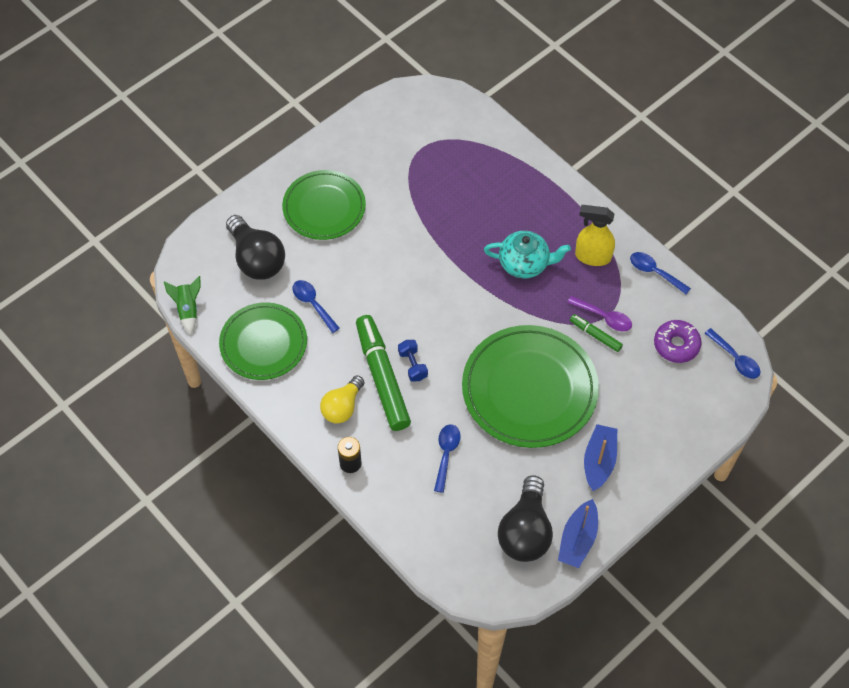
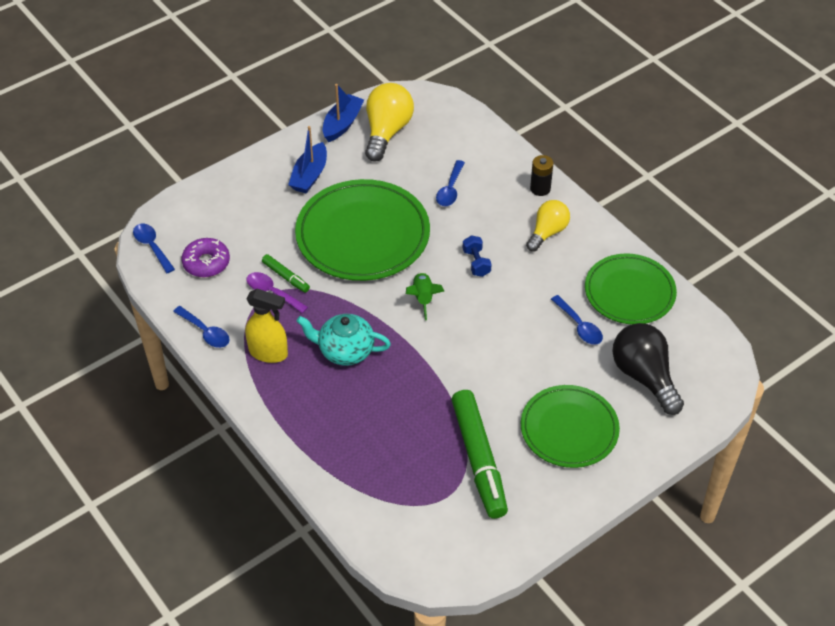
camera: 175 degrees left, 10 degrees down
(188, 309) = (714, 330): green rocket -> green rocket (423, 298)
(382, 377) = (507, 254): green marker -> green marker (479, 459)
(525, 531) = (387, 132): black light bulb -> yellow light bulb

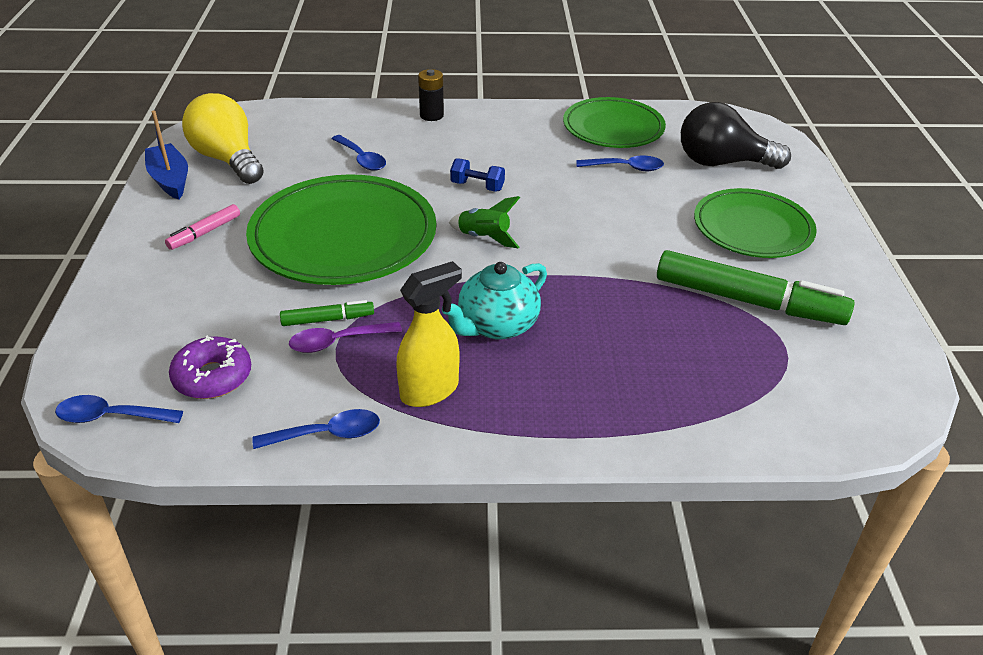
camera: 55 degrees left, 10 degrees down
(309, 175) = (205, 233): blue boat -> pink marker
(547, 232) = (490, 134): yellow light bulb -> none

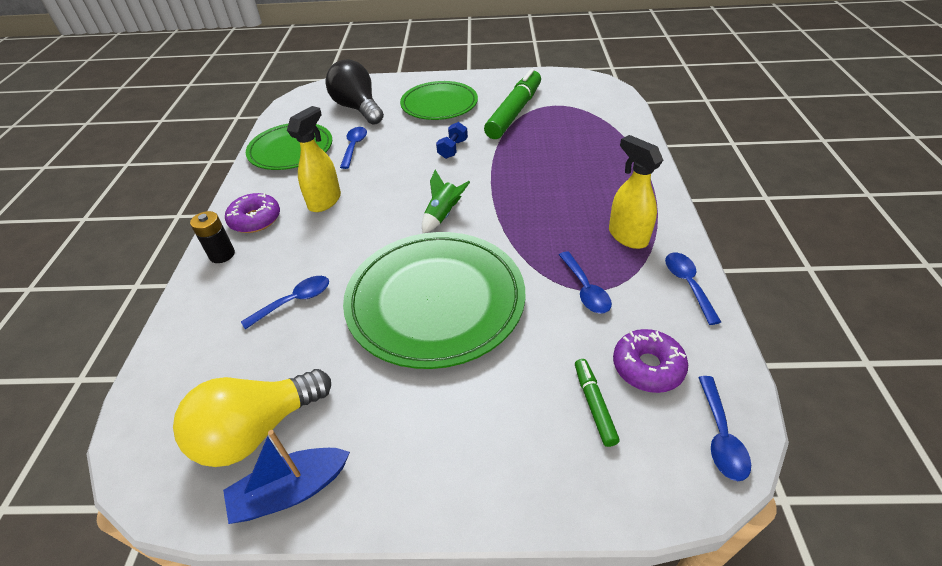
camera: 85 degrees left, 5 degrees up
(205, 233) = (420, 421): pink marker -> none
(328, 319) = (558, 299): green marker -> green marker (594, 405)
(337, 342) = (585, 290): purple spoon -> blue spoon
(477, 186) = (365, 221): blue dumbbell -> blue dumbbell (452, 149)
(483, 124) = (255, 220): none -> purple donut
(496, 326) = (552, 207): turquoise teapot -> none
(514, 159) = (325, 201): none -> yellow spray bottle
(722, 163) = (358, 108): black light bulb -> black light bulb turned 135 degrees clockwise

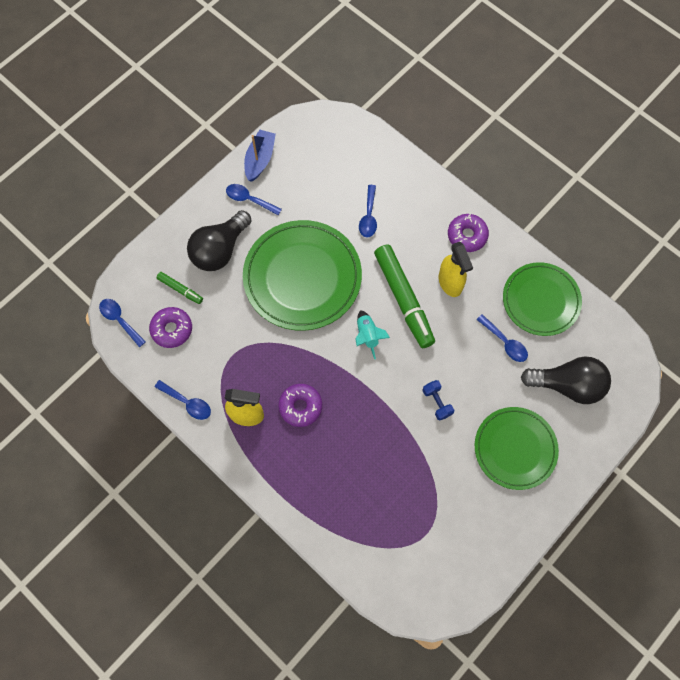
camera: 130 degrees right, 25 degrees up
(222, 255) = (446, 203): black battery -> none
(257, 430) = (301, 162): yellow light bulb -> none
(443, 215) = (367, 336): green rocket -> turquoise rocket
(491, 410) = (220, 250): none -> black light bulb
(514, 112) = (446, 492): green marker -> green marker (403, 299)
(567, 210) = (300, 406): none -> purple donut
(585, 290) = (236, 351): blue spoon -> blue spoon (249, 199)

